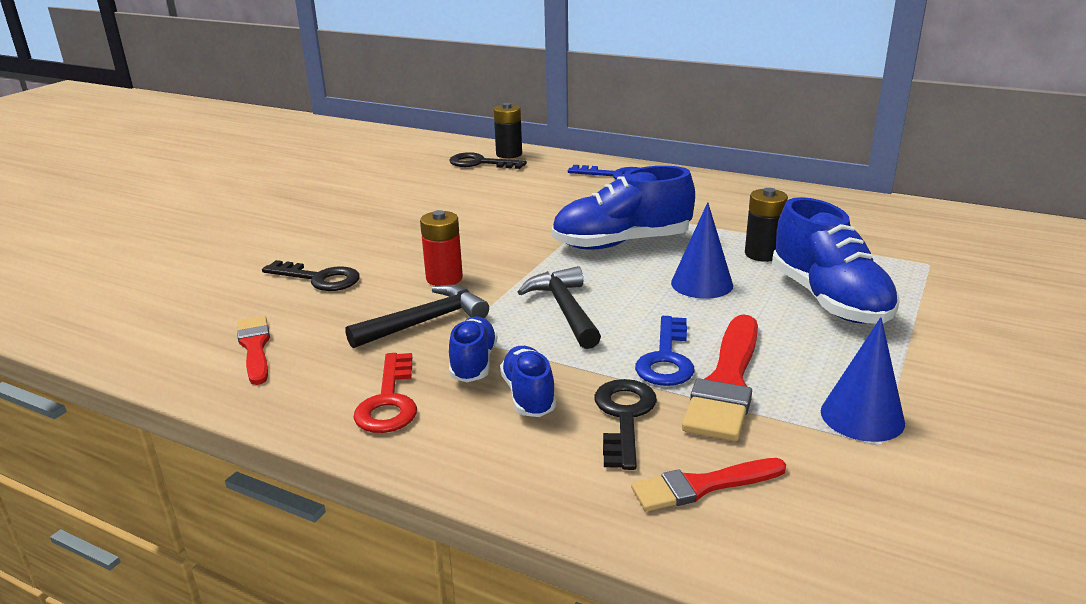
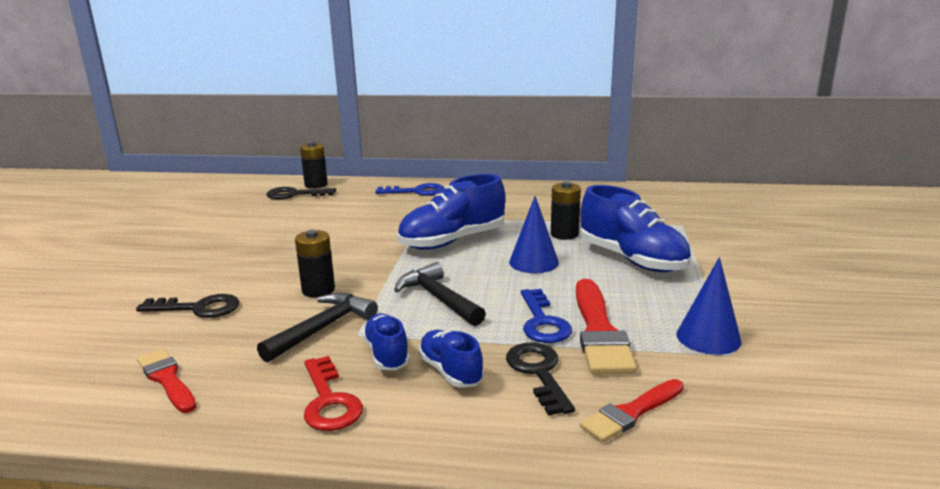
camera: 20 degrees left, 5 degrees down
(444, 278) = (318, 290): red battery -> black battery

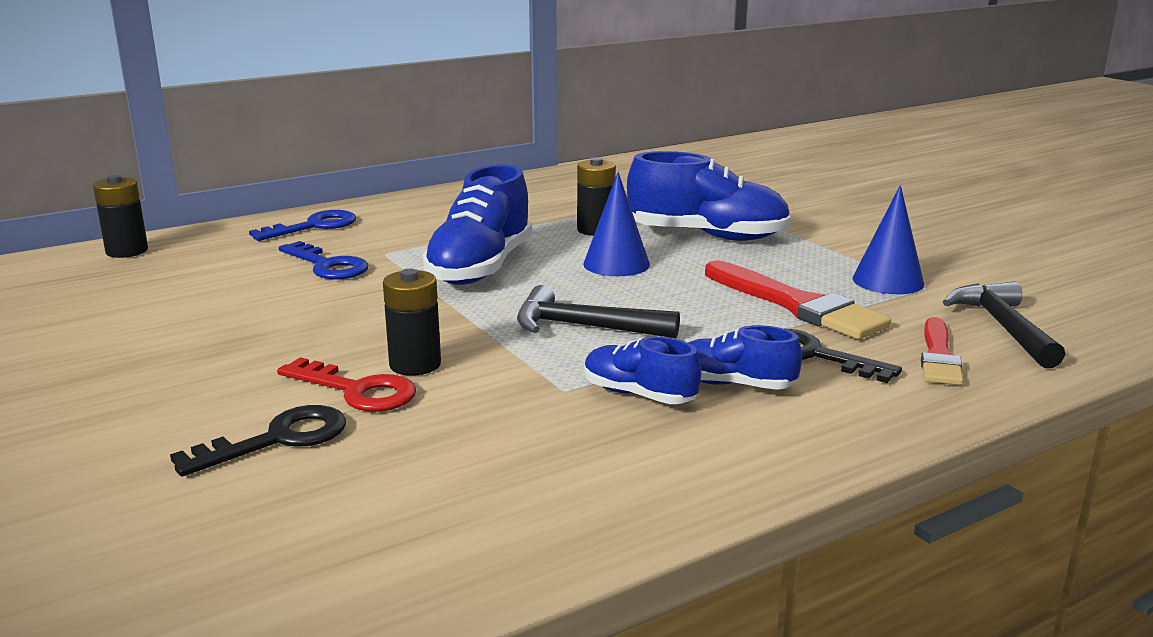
camera: 40 degrees left, 0 degrees up
(167, 379) = (418, 523): red brush -> none
(294, 194) = (116, 271): black key -> none
(322, 328) = (510, 399): black hammer -> black hammer (1003, 327)
(329, 401) = (668, 457): red key -> red key (358, 390)
(543, 322) = (733, 314): blue key -> blue key (328, 266)

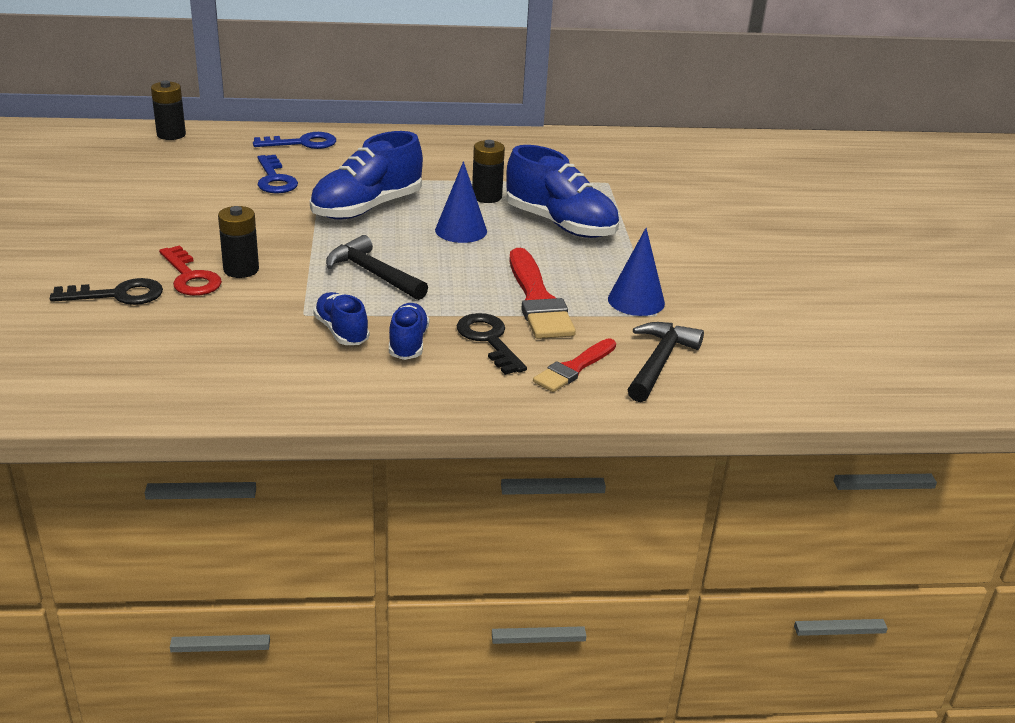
camera: 25 degrees right, 10 degrees up
(734, 384) = (408, 343): blue shoe -> blue shoe turned 45 degrees clockwise

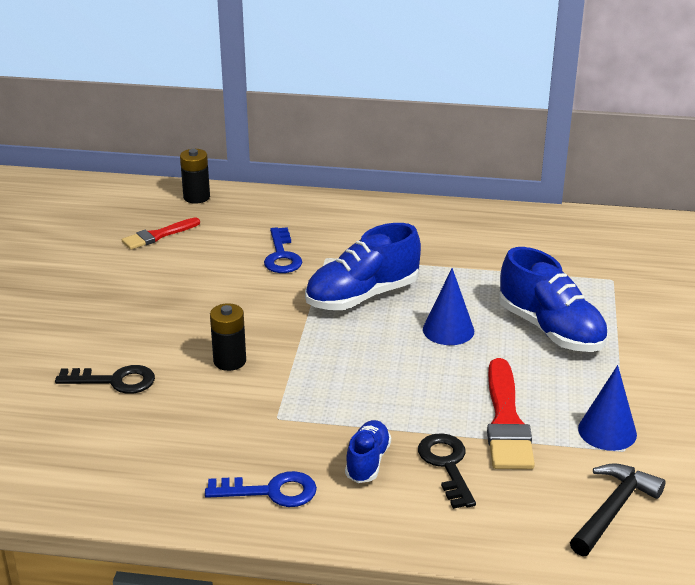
camera: 15 degrees right, 0 degrees up
(191, 277) = (182, 366): red key -> none
(303, 143) = (317, 213): blue key -> blue key (271, 491)
(341, 331) = (308, 441): blue shoe -> none
(373, 274) = (352, 376): black hammer -> none
(487, 197) = (483, 290): black battery -> none
(574, 368) = (524, 507): red brush -> red brush (158, 235)

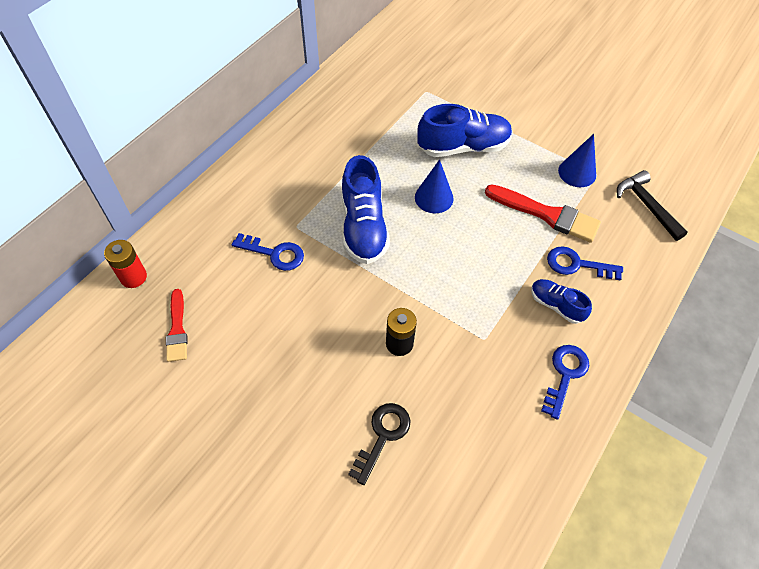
camera: 65 degrees left, 25 degrees up
(196, 197) = (133, 277): black battery -> red battery
(446, 465) = (576, 264): black key -> blue key

